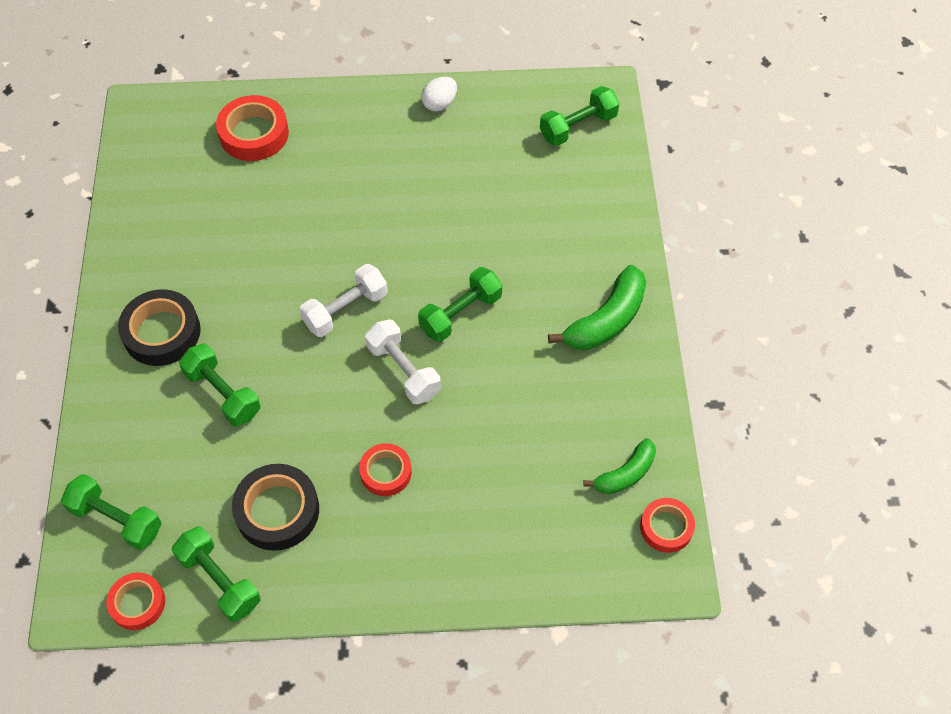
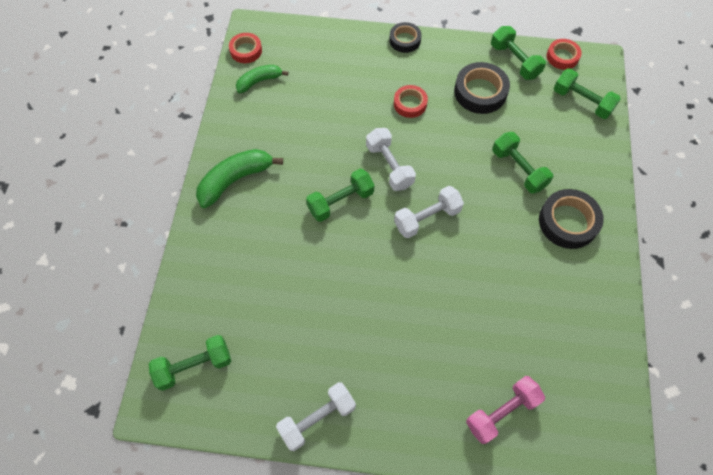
camera: 170 degrees left, 5 degrees up
(254, 134) = (501, 412): red tape -> pink dumbbell
(408, 593) = (405, 40): none -> black tape
(439, 104) = (317, 418): white egg -> white dumbbell

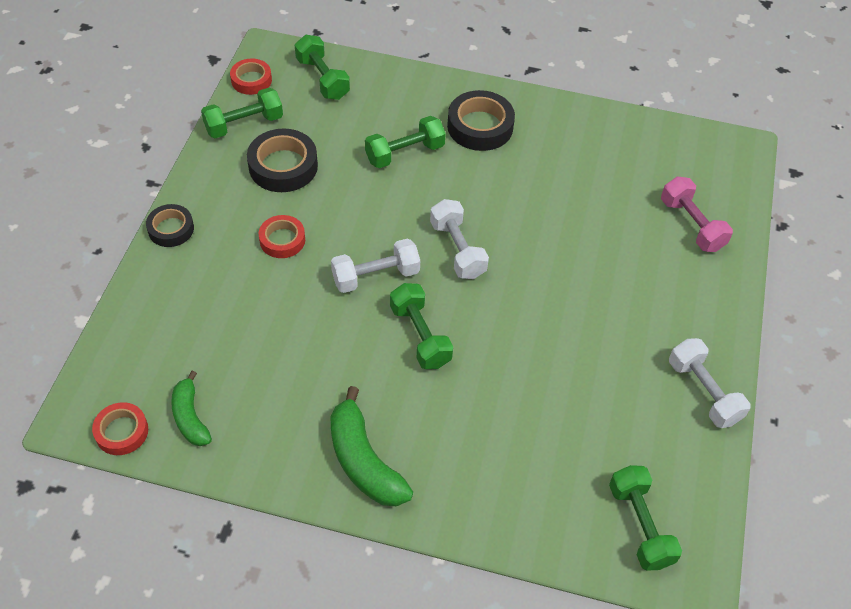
camera: 85 degrees left, 10 degrees down
(582, 101) = (322, 79): green dumbbell -> green dumbbell turned 75 degrees counterclockwise

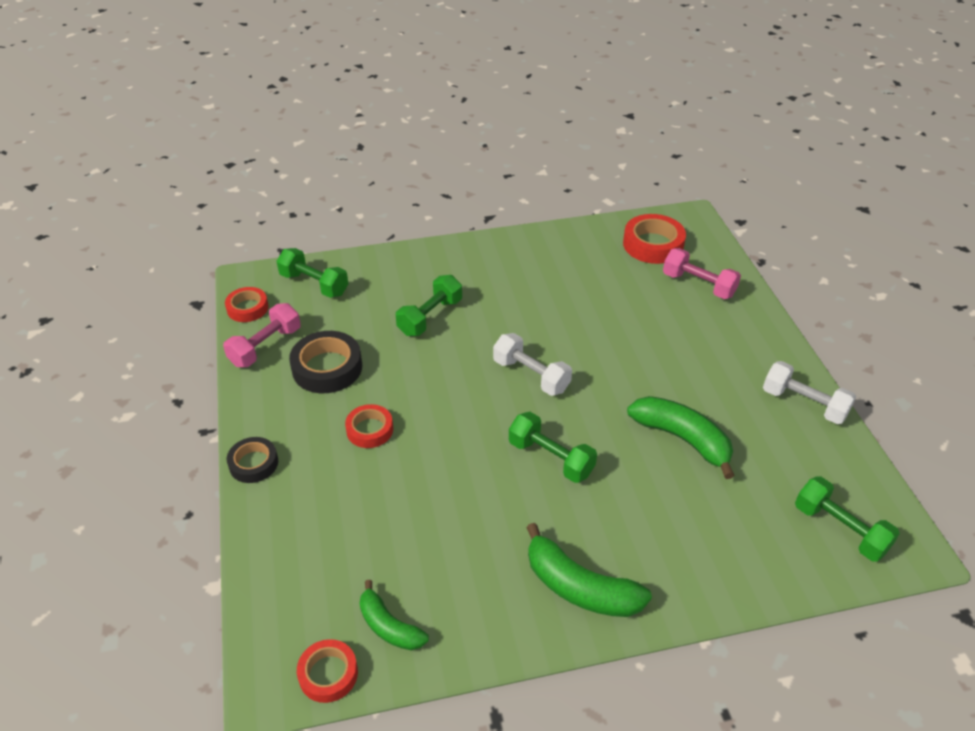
camera: 25 degrees left, 10 degrees down
(244, 124) = (265, 347): green dumbbell -> pink dumbbell
(376, 276) = (476, 425): white dumbbell -> none
(480, 126) = (479, 273): black tape -> none
(555, 372) = (682, 439): none -> green banana
(677, 162) = (653, 244): none -> red tape

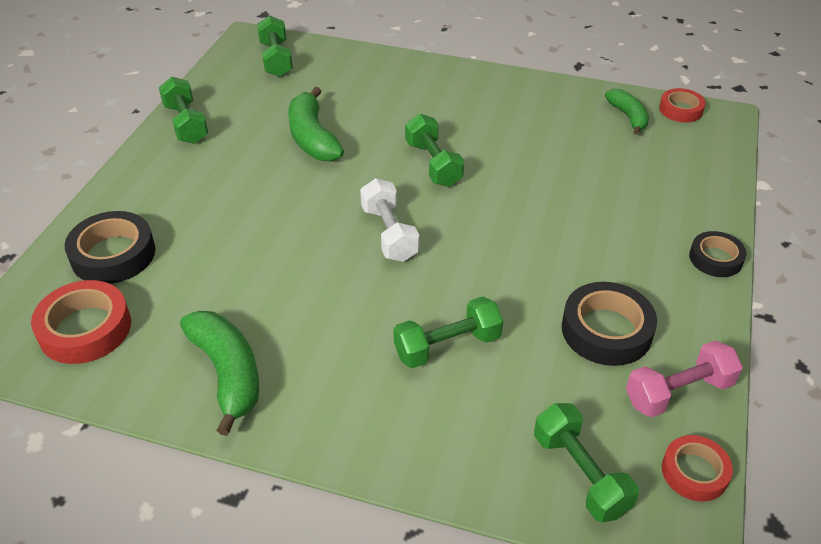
camera: 150 degrees left, 0 degrees up
(370, 430) = (585, 246): red tape -> none
(579, 587) = (480, 92): green banana -> green banana (227, 374)
(698, 285) = (113, 254): pink dumbbell -> black tape
(804, 404) = (186, 124): white dumbbell -> green dumbbell

